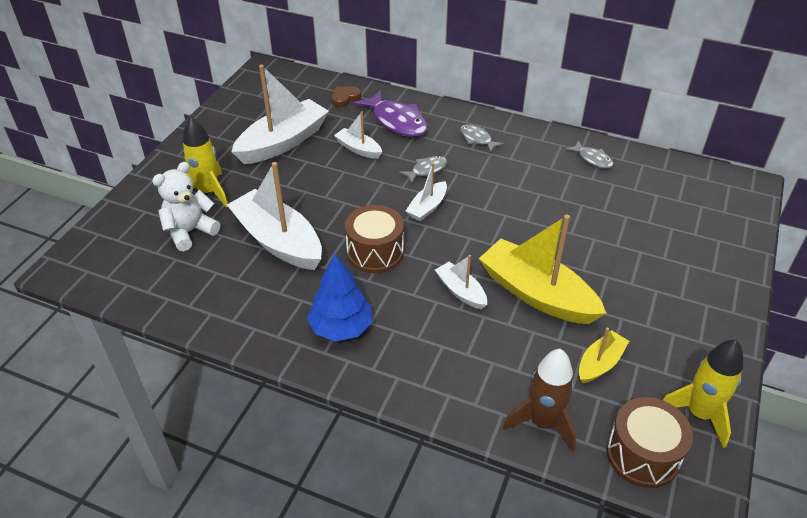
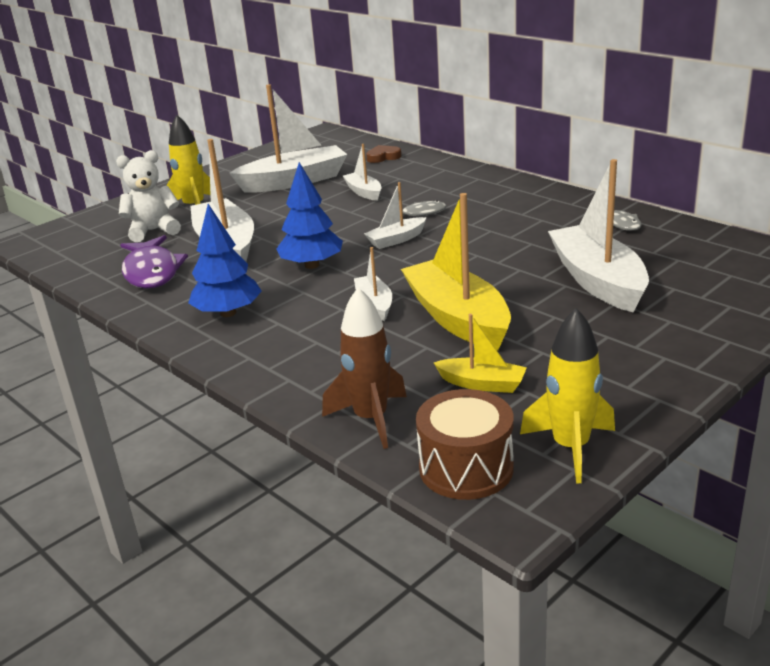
camera: 25 degrees right, 15 degrees down
(375, 252) = (312, 265): brown drum -> blue tree
(397, 121) = (421, 177): purple fish -> purple fish (152, 272)
(477, 139) = (497, 196): grey fish -> none
(600, 363) = (482, 384): yellow boat -> yellow boat turned 45 degrees clockwise
(614, 230) = (597, 281): none -> white boat

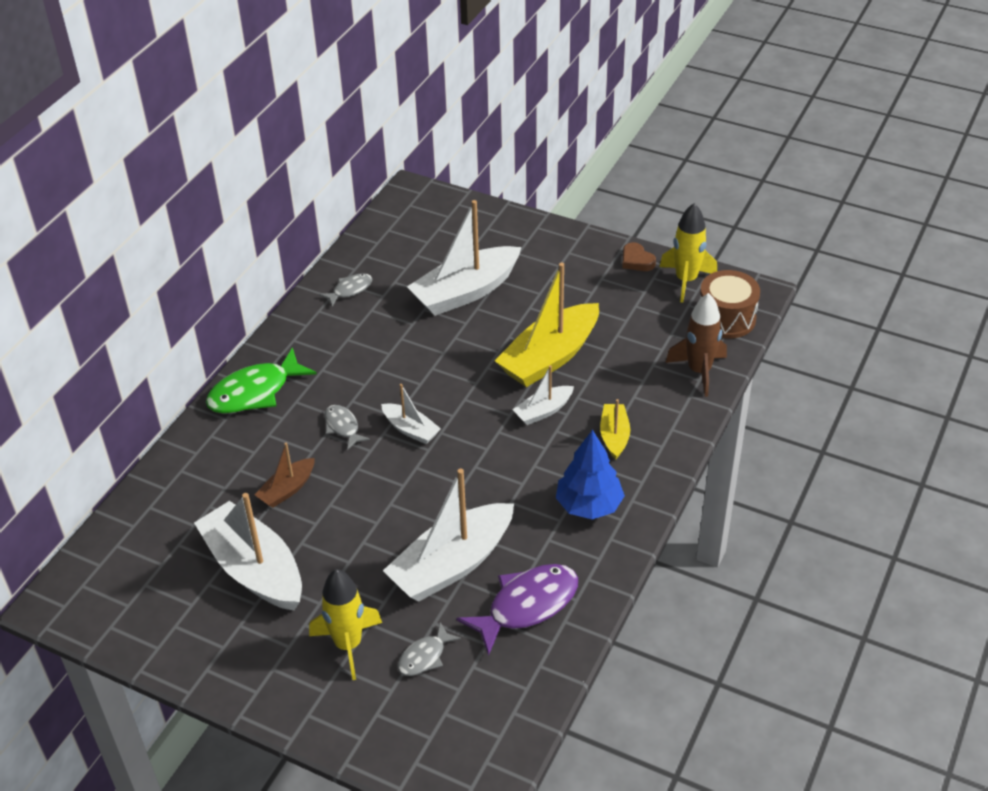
camera: 110 degrees left, 15 degrees up
(153, 231) = (424, 656): white teddy bear -> grey fish
(312, 265) = (480, 476): blue tree -> none
(364, 192) = (287, 489): white boat -> brown boat
(383, 157) = (166, 503): brown heart -> brown heart (636, 260)
(482, 384) = (635, 328): yellow boat -> yellow boat (614, 436)
(487, 183) = (255, 392): none -> green fish

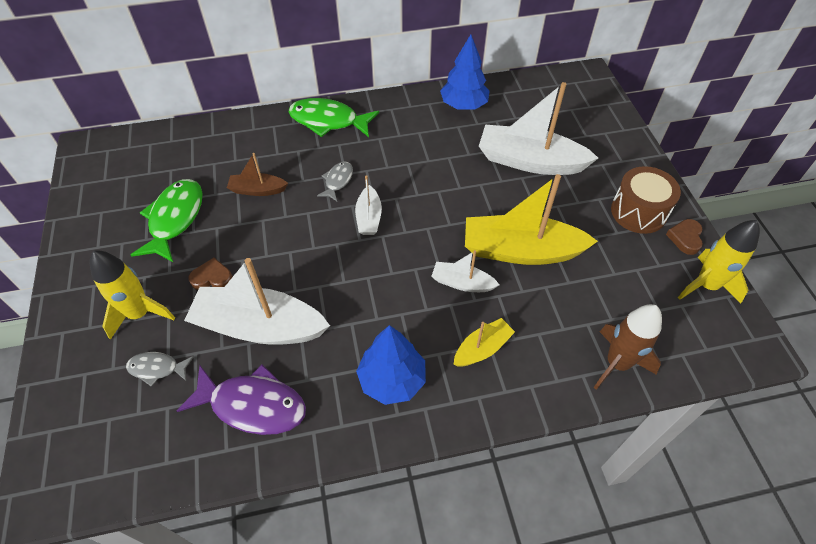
camera: 50 degrees right, 10 degrees up
(254, 569) = (175, 219): white boat -> green fish
(350, 290) = (463, 105): grey fish -> blue tree
(362, 573) = (212, 278): none -> brown heart
(726, 318) = (700, 344): brown drum -> brown drum (638, 212)

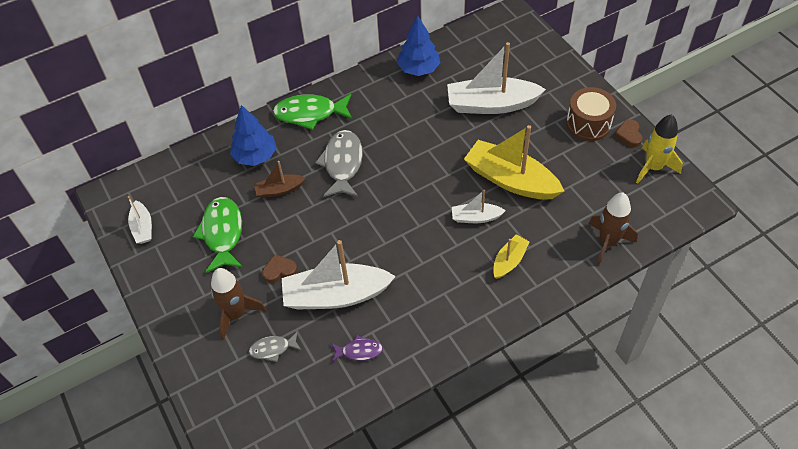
camera: 15 degrees left, 0 degrees up
(140, 314) = (236, 314): yellow rocket -> brown rocket
(252, 405) = (359, 351): purple fish -> purple fish, size x0.54
(338, 181) = (343, 164): grey fish -> grey fish, size x1.87
(369, 217) = (382, 187): white boat -> white boat (143, 227)
(392, 380) = (453, 302): blue tree -> blue tree (255, 156)
(521, 251) = (510, 180): yellow boat -> yellow boat turned 45 degrees clockwise

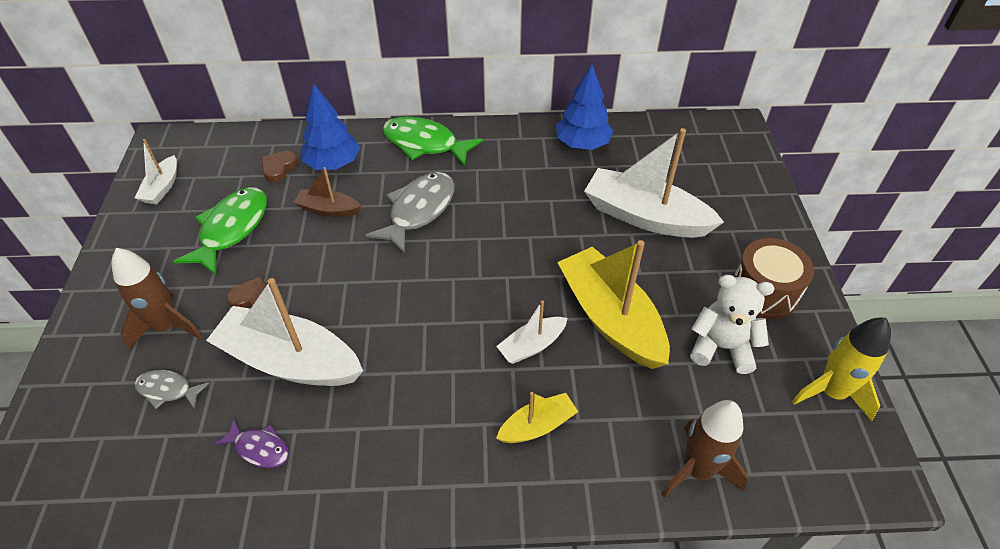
camera: 25 degrees right, 5 degrees down
(476, 217) = (532, 346): white boat -> white boat turned 60 degrees counterclockwise
(583, 168) = (721, 347): none -> white teddy bear
(628, 135) = (816, 331): brown heart -> brown heart (279, 168)

